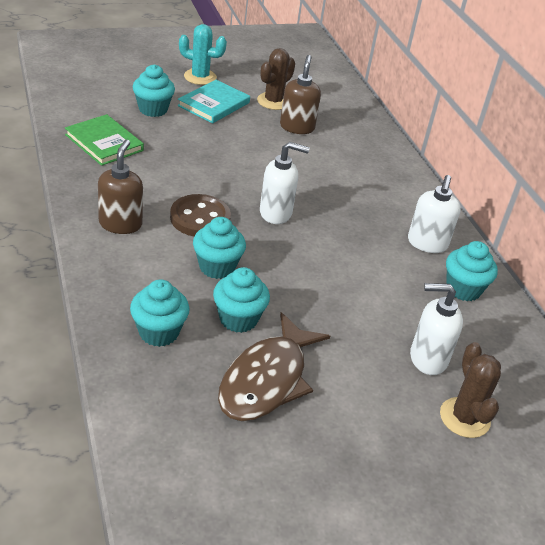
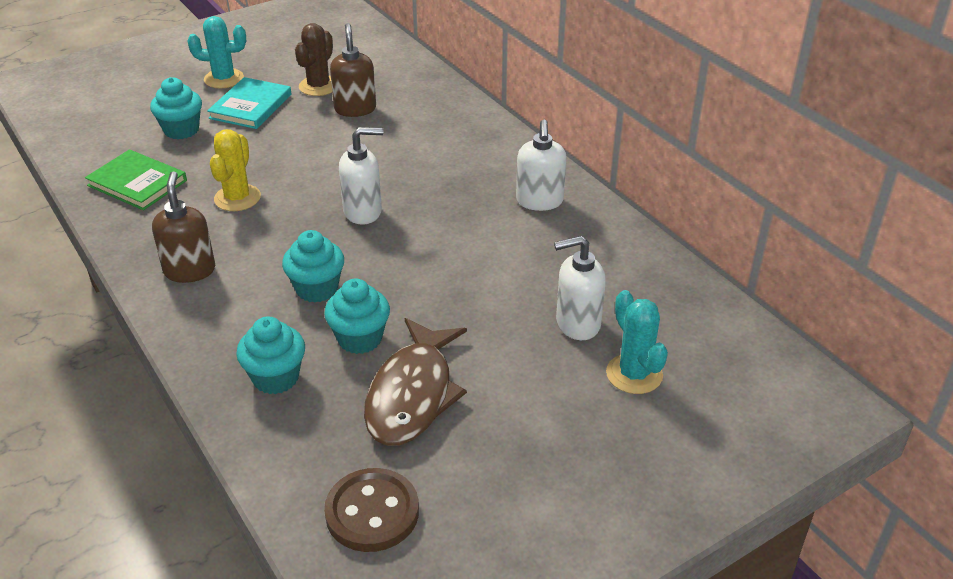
camera: 10 degrees left, 0 degrees up
(178, 175) = (237, 198): none -> yellow cactus
(200, 218) = (279, 240): brown button -> brown button (372, 512)
(463, 289) = (593, 240): turquoise cupcake -> none
(464, 418) = (634, 374): brown cactus -> turquoise cactus

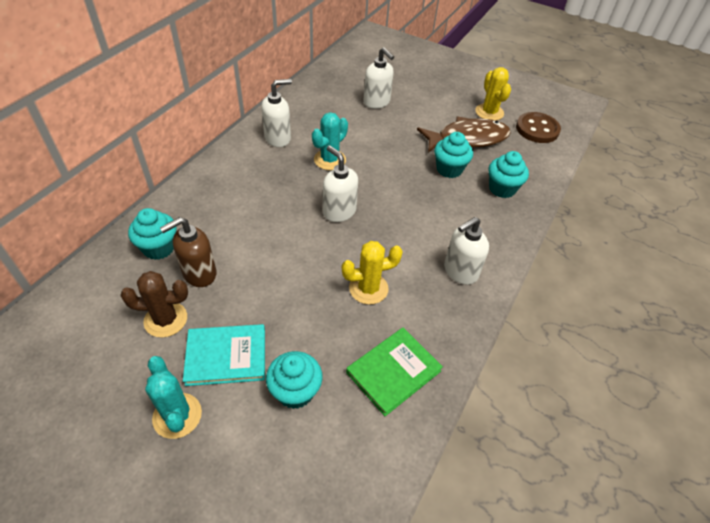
camera: 120 degrees left, 10 degrees up
(137, 183) = (393, 372): green book -> green book turned 45 degrees clockwise
(190, 270) = (460, 271): brown soap dispenser -> white soap dispenser
(317, 289) = (427, 202): turquoise cupcake -> turquoise cupcake (159, 248)
(466, 464) = (489, 112): none -> yellow cactus
(634, 374) = (396, 81): turquoise cactus -> turquoise cactus (329, 160)

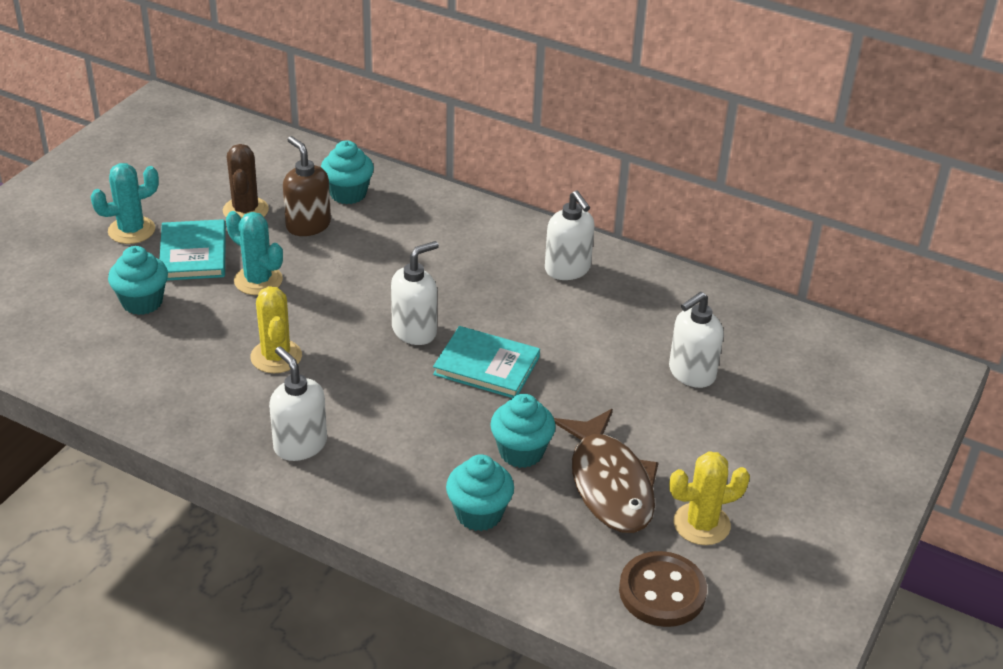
camera: 90 degrees right, 10 degrees down
(329, 160) = (525, 321): turquoise cactus -> turquoise cactus (258, 280)
(374, 179) = (486, 366): none -> turquoise book
(393, 372) = (152, 374): green book -> none

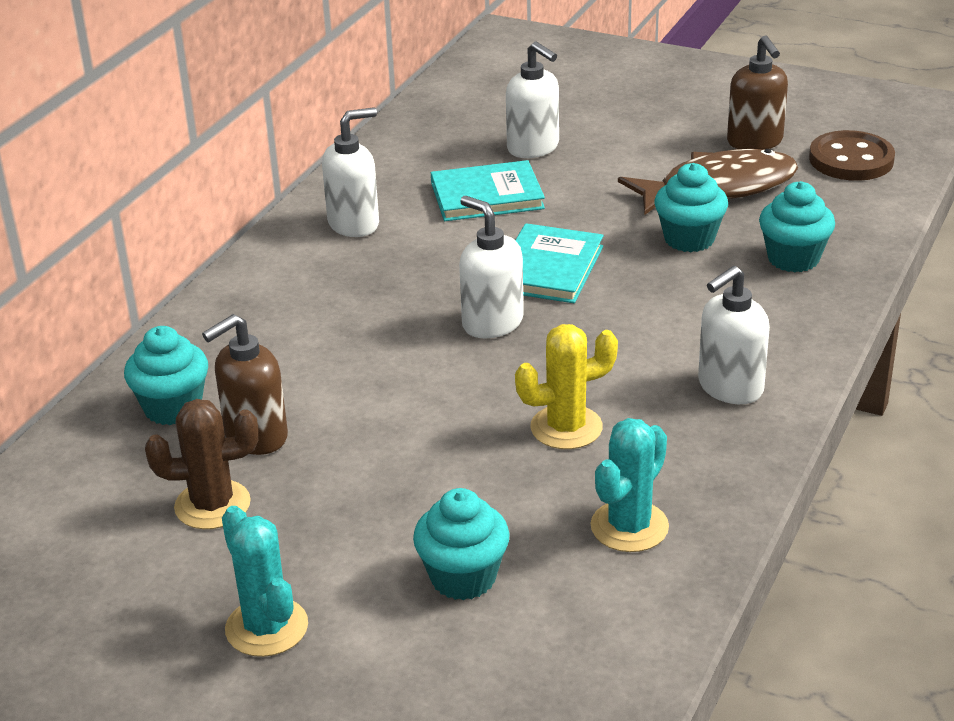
camera: 90 degrees left, 5 degrees down
(193, 254) = (332, 543): turquoise book -> turquoise book (487, 196)
(258, 280) = (397, 467): turquoise cactus -> turquoise cactus (629, 527)
(701, 524) = (755, 142): yellow cactus -> brown soap dispenser

